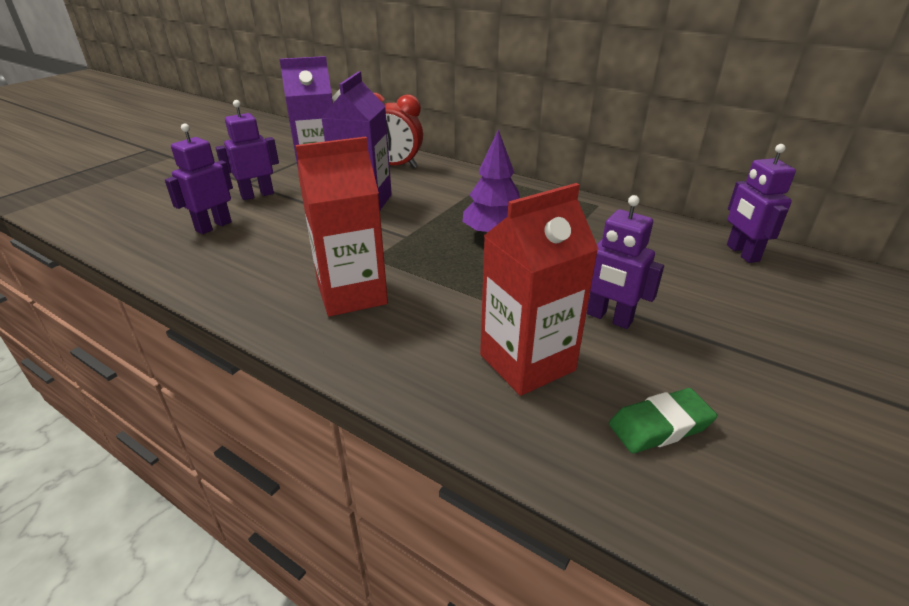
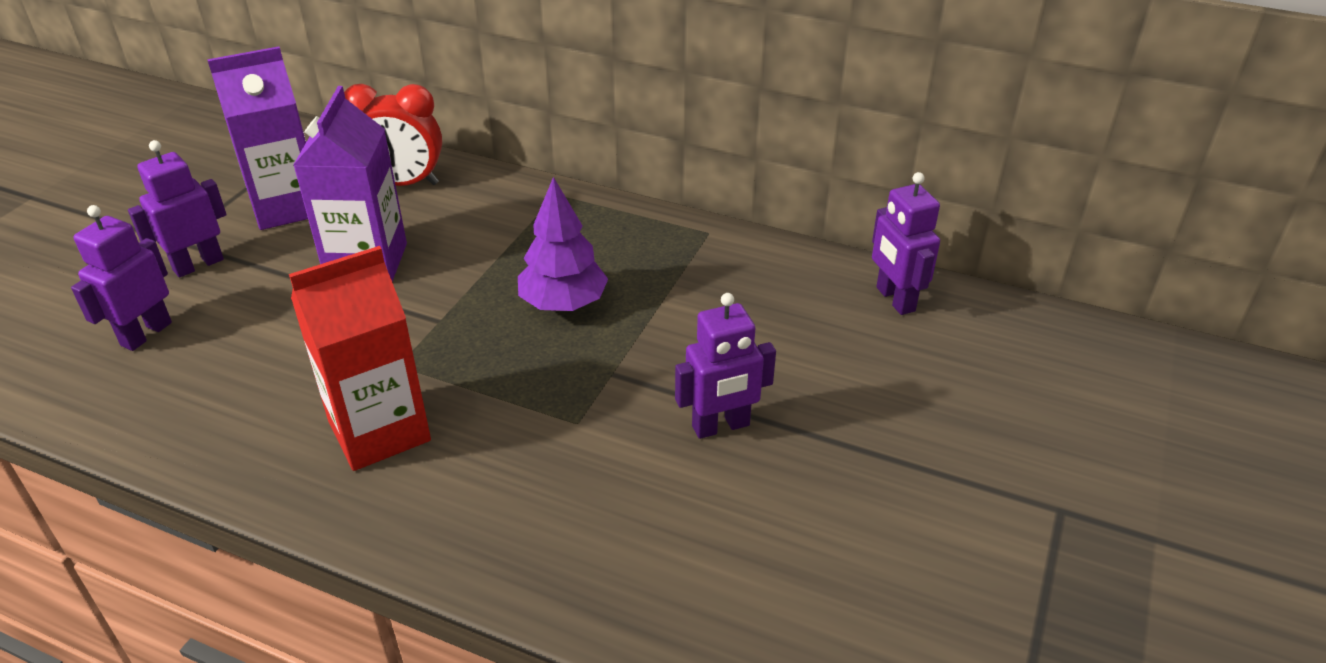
camera: 10 degrees left, 5 degrees up
(527, 362) = (620, 506): red carton -> none
(609, 318) = (721, 426): purple robot -> purple robot turned 45 degrees counterclockwise
(660, 426) = (777, 571): green eraser -> none

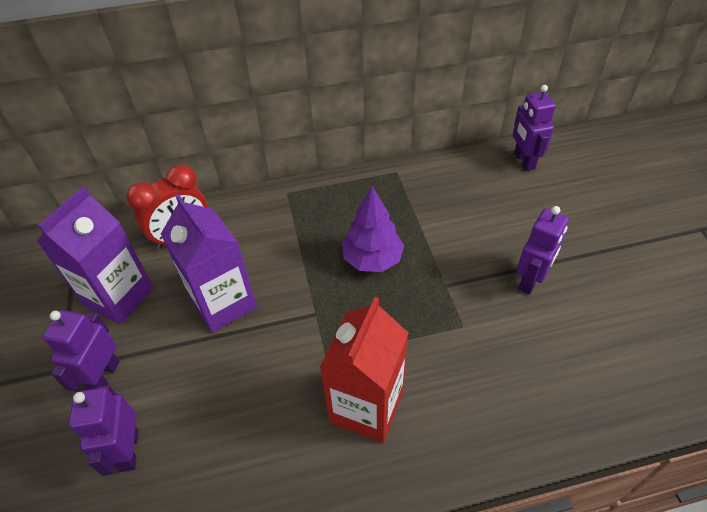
camera: 35 degrees left, 10 degrees up
(894, 299) = (523, 161): purple robot -> purple robot turned 45 degrees clockwise

